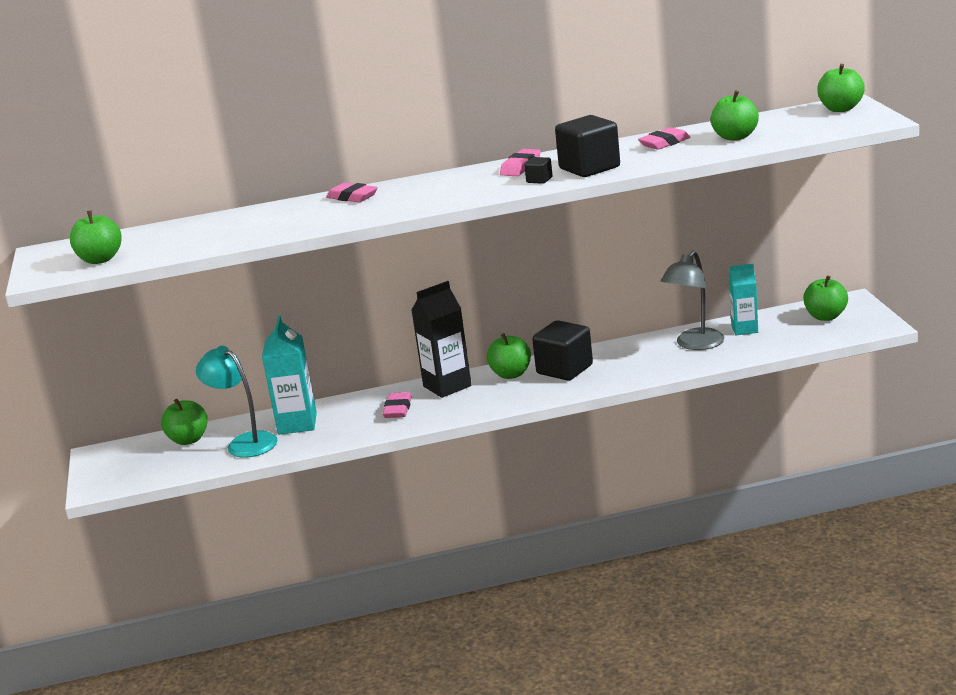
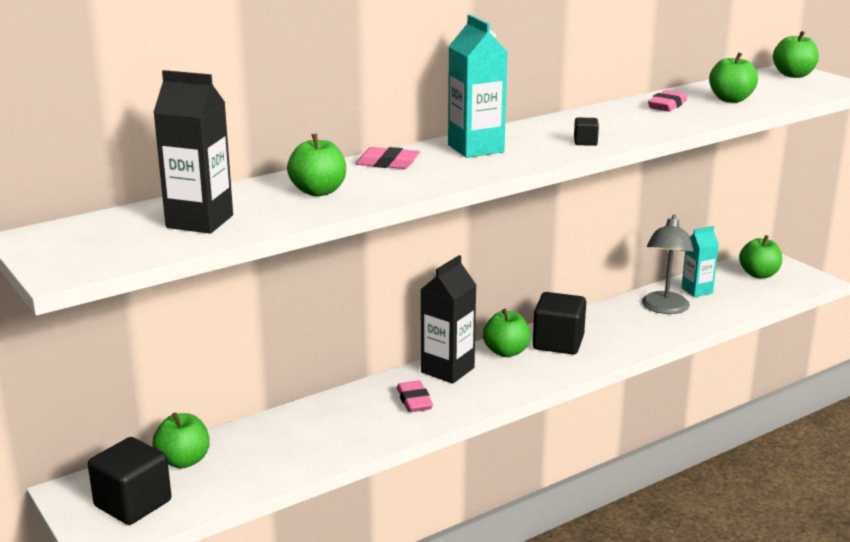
camera: 25 degrees left, 0 degrees up
(100, 259) = (132, 245): green apple -> green apple (318, 191)
(163, 242) = (199, 221): none -> black carton
(245, 442) = (260, 457): turquoise lamp -> none
(297, 424) = (308, 428): turquoise carton -> turquoise carton (476, 148)
(520, 167) = (545, 129): pink eraser -> none
(589, 168) = (623, 129): black cube -> black cube (133, 504)

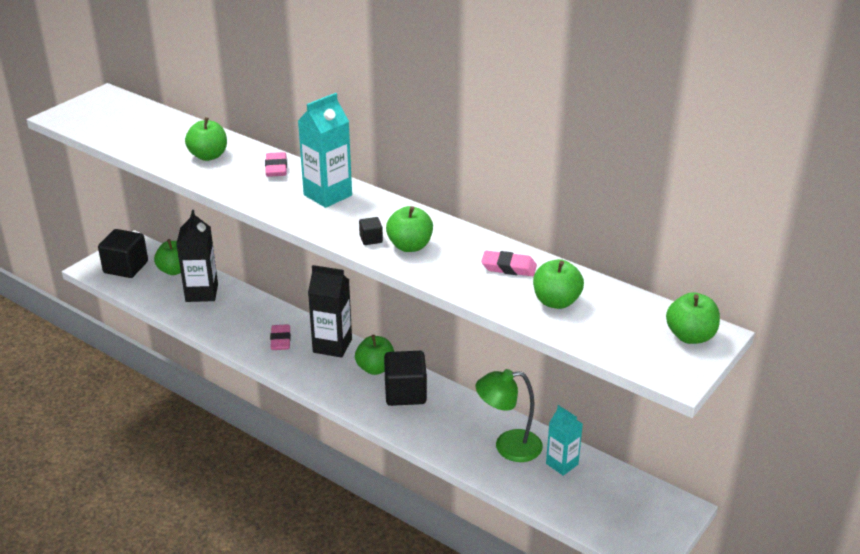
camera: 70 degrees right, 10 degrees up
(199, 221) = (142, 132): black carton -> black carton (202, 293)
(414, 401) = (280, 340): pink eraser -> pink eraser turned 60 degrees counterclockwise
(664, 308) = (508, 446): grey lamp -> green lamp
(759, 274) = (633, 506): green apple -> green apple (410, 246)

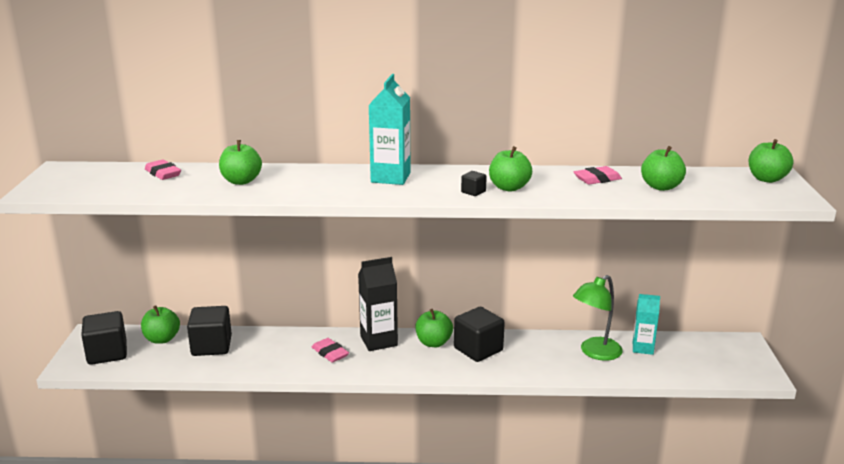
camera: 35 degrees left, 10 degrees down
(202, 293) = (211, 346): black carton -> black cube
(276, 168) = (317, 173): pink eraser -> pink eraser (163, 173)

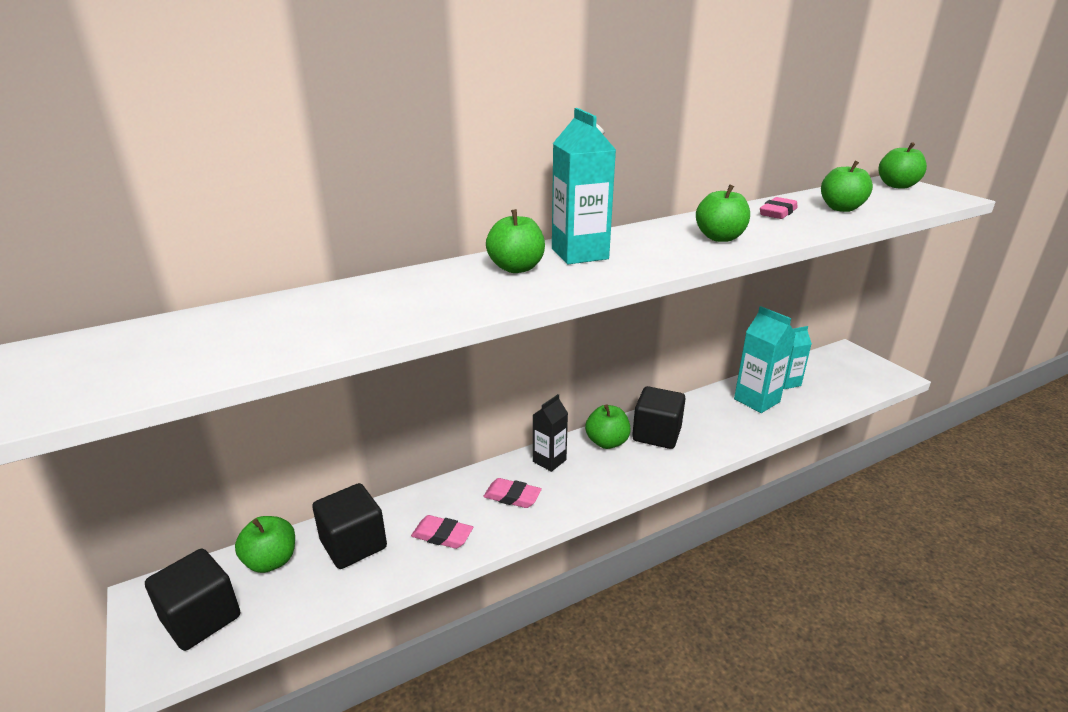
camera: 30 degrees left, 5 degrees up
(163, 173) = (254, 317): pink eraser -> pink eraser (442, 535)
(241, 181) = (396, 301): green apple -> green apple (516, 268)
(378, 341) = (549, 461): black carton -> black carton, size x0.66
(473, 192) = (695, 250): black cube -> none
(595, 353) = (756, 400): green lamp -> turquoise carton

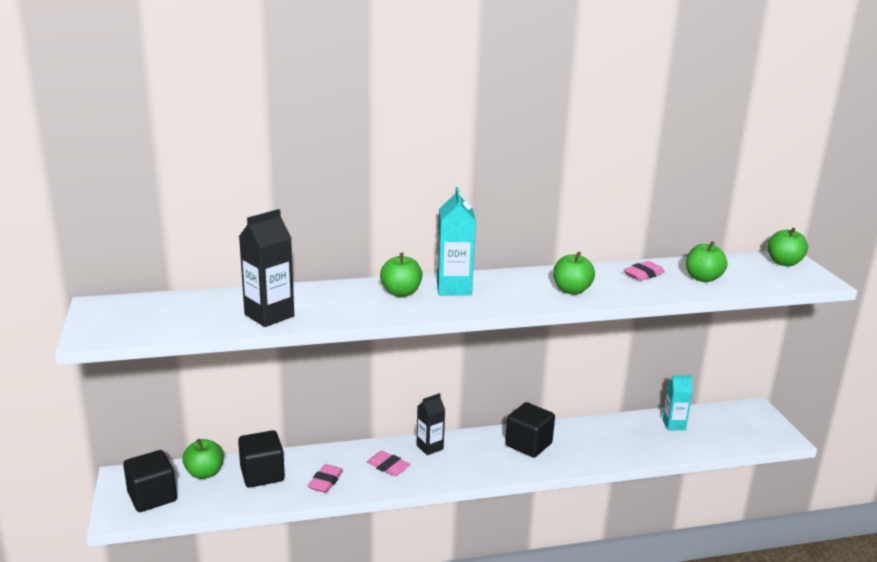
camera: 15 degrees right, 5 degrees down
(345, 324) = (269, 315): none -> black carton
(442, 535) = (325, 481): pink eraser -> pink eraser turned 75 degrees clockwise
(607, 442) = (483, 442): green apple -> none
(756, 400) = (635, 434): turquoise carton -> none

